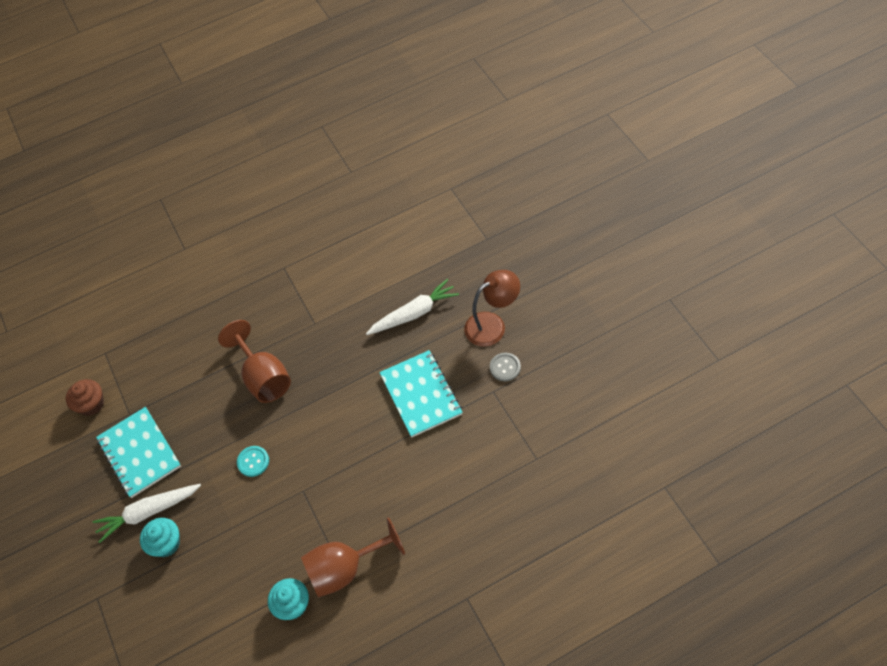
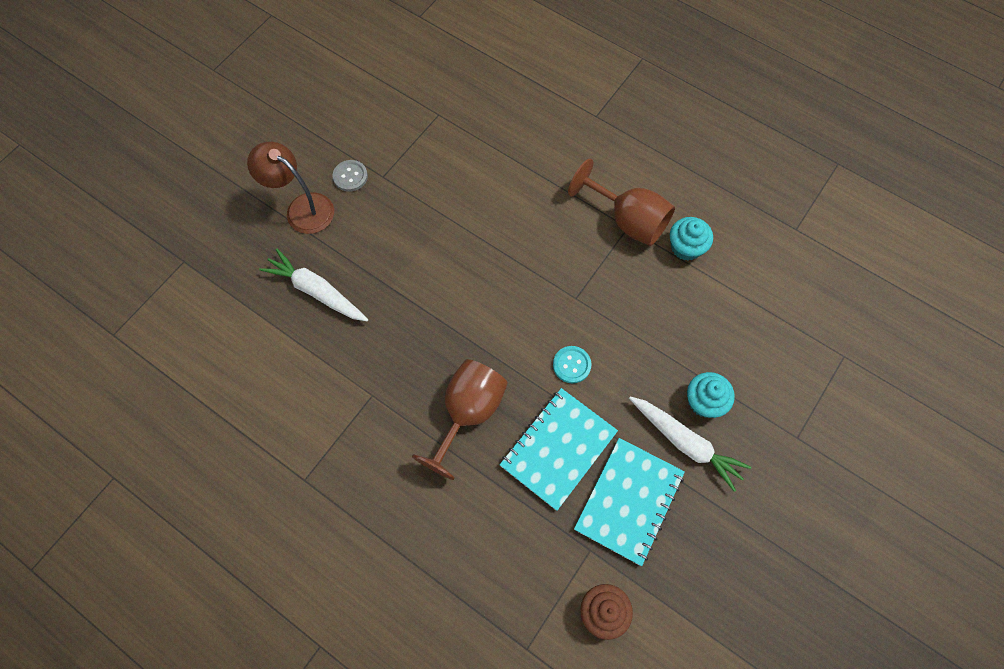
camera: 125 degrees left, 10 degrees up
(421, 395) = (416, 239): turquoise notebook -> turquoise notebook (558, 449)

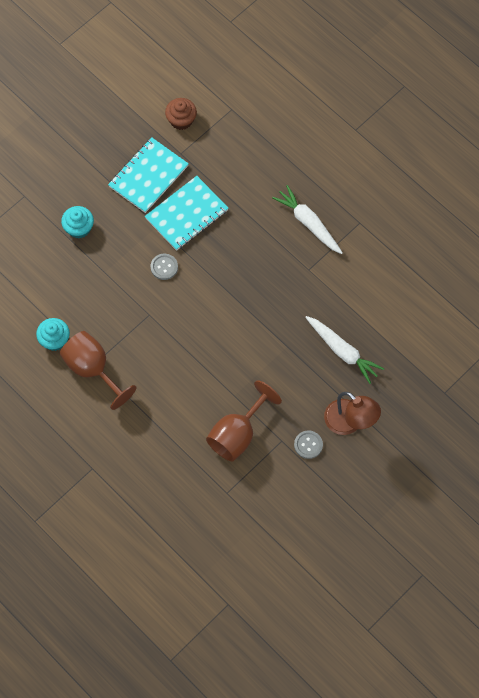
camera: 170 degrees left, 0 degrees up
(468, 413) = (243, 247): brown goblet -> brown goblet (237, 434)
(571, 365) = (164, 267): turquoise button -> grey button
(685, 443) = (100, 204): white carrot -> white carrot (308, 223)

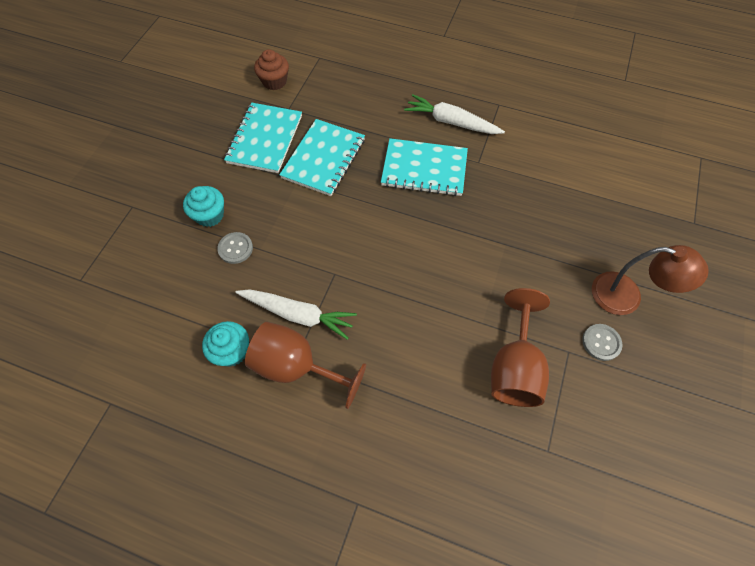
camera: 25 degrees left, 5 degrees down
(164, 267) = (326, 217): grey button -> grey button (235, 248)
(261, 257) = (424, 169): none -> turquoise notebook
(342, 351) = (566, 225): white carrot -> white carrot (298, 314)

